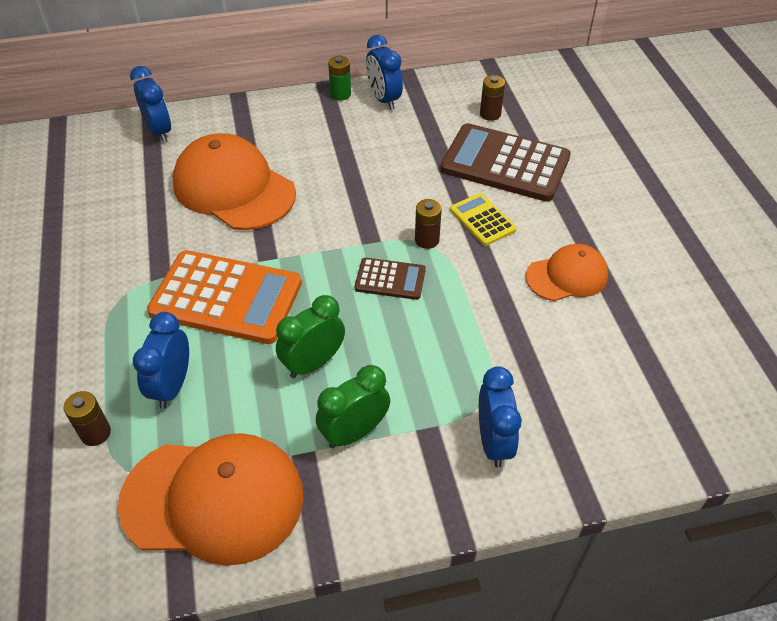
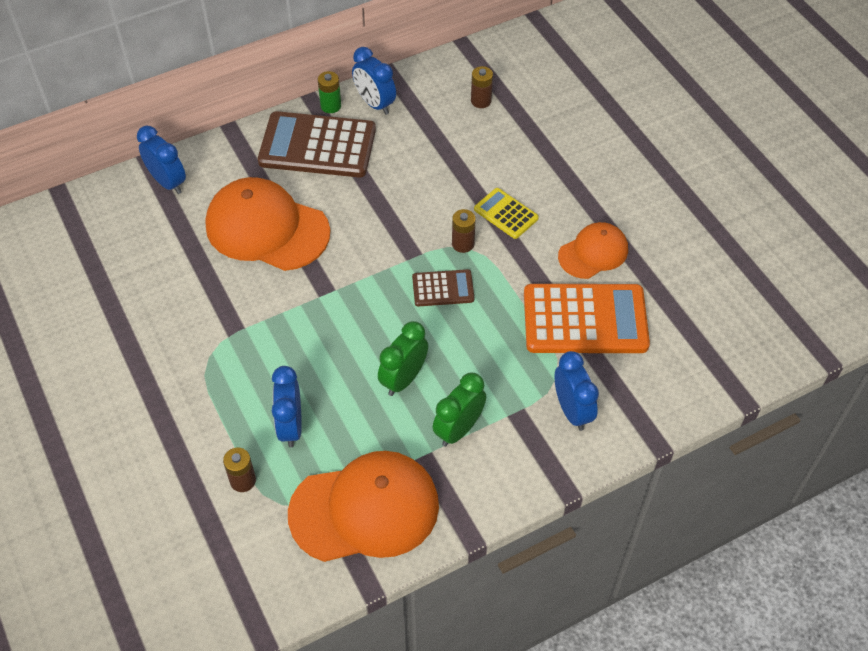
camera: 15 degrees left, 5 degrees up
(226, 298) = (304, 337): orange calculator -> orange calculator (585, 320)
(505, 164) = (510, 152): brown calculator -> brown calculator (317, 146)

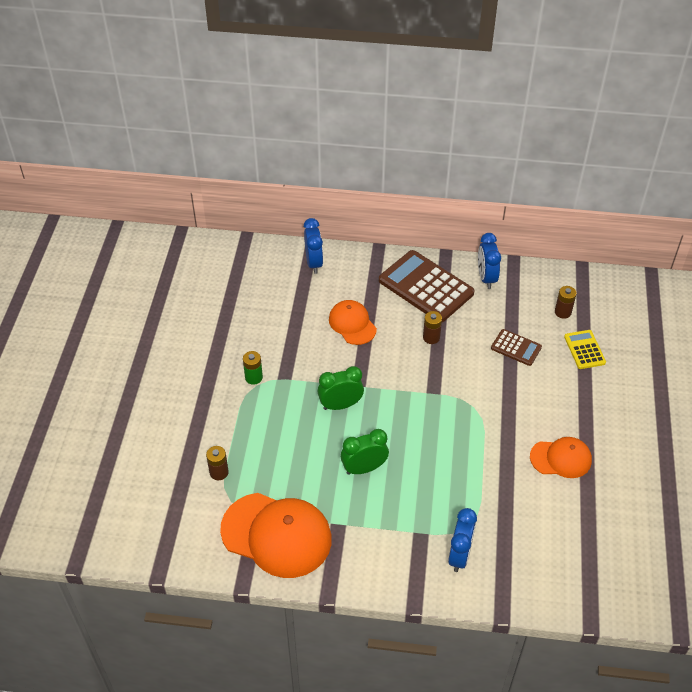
camera: 35 degrees right, 5 degrees down
(267, 228) = (352, 324): orange cap -> orange cap, size x0.57
(291, 426) = (272, 456): blue clock -> none
(331, 106) = (455, 265): green battery -> green battery (253, 377)
(443, 288) = (436, 424): brown calculator -> brown calculator (516, 348)
(458, 429) = (374, 521): green clock -> green clock (340, 405)
(463, 244) = (472, 402): brown battery -> brown battery (431, 337)
(506, 214) = (519, 398): yellow calculator -> yellow calculator (584, 350)
(585, 320) = (518, 500): orange calculator -> none

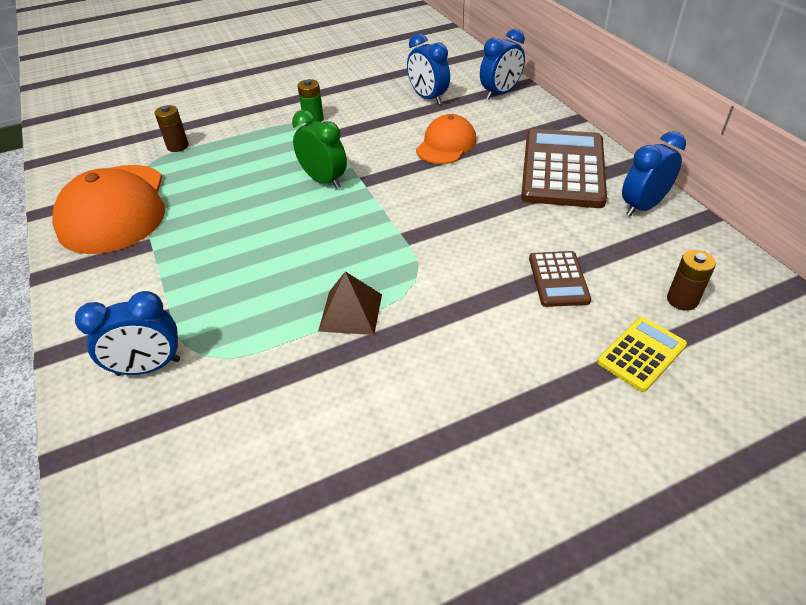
camera: 60 degrees right, 5 degrees down
(284, 302) = (428, 98): none -> blue clock
(364, 468) = (244, 231): green clock -> none
(431, 337) = (490, 203): brown battery -> none
(478, 446) = (350, 312): none -> brown pyramid
(561, 458) = (398, 412): orange cap -> none

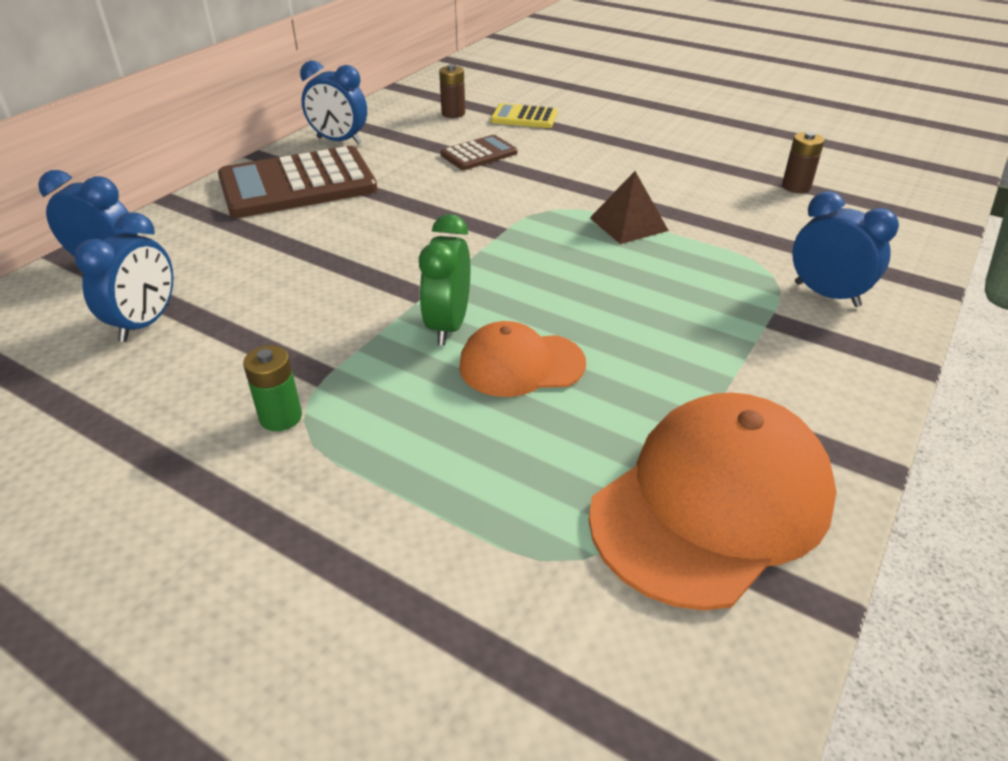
camera: 125 degrees left, 5 degrees down
(178, 146) = (490, 555): brown battery -> brown battery (796, 187)
(446, 144) = (288, 265): orange cap -> orange cap (521, 364)

